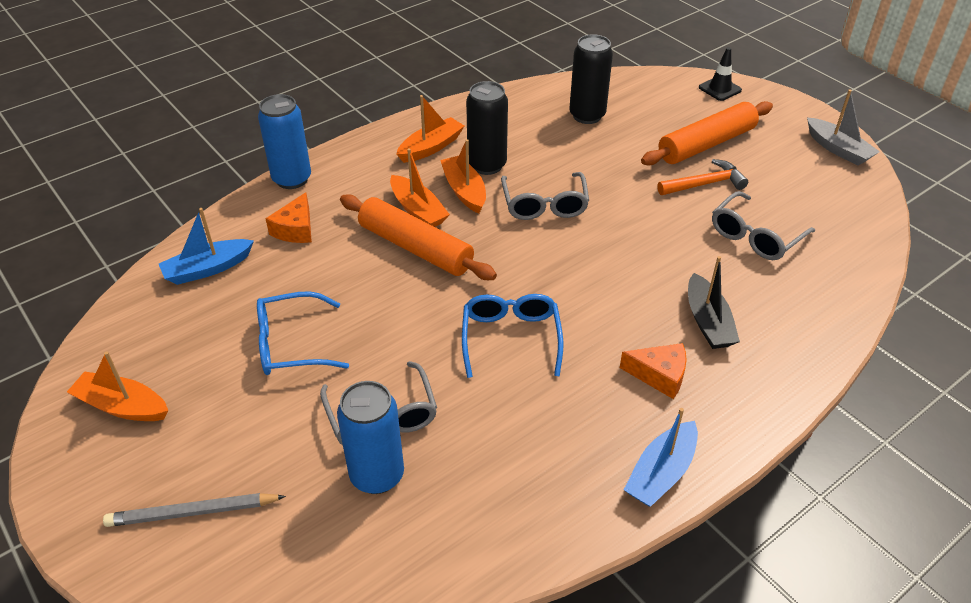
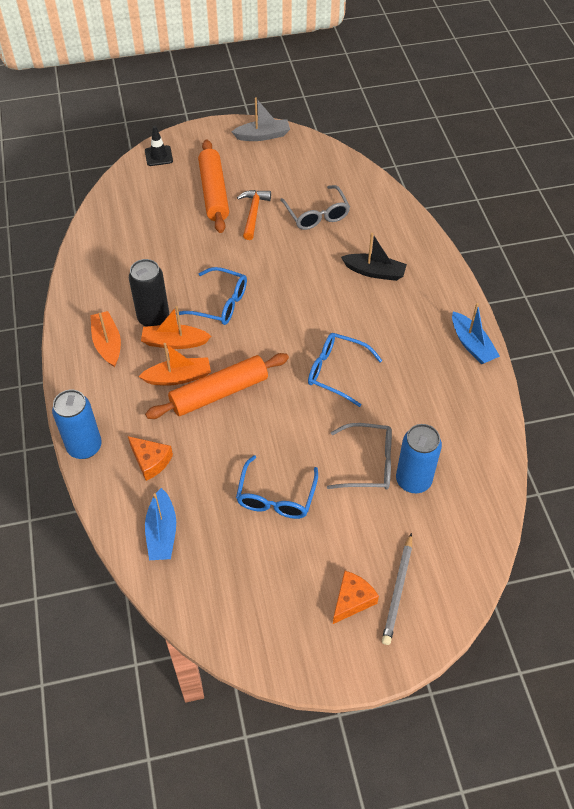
camera: 65 degrees left, 10 degrees up
(122, 406) = (282, 618): orange boat -> none
(544, 205) = (220, 303): grey glasses -> blue glasses
(587, 115) = (136, 238): black can -> none
(659, 375) = (404, 313): orange cheese -> orange cheese (352, 600)

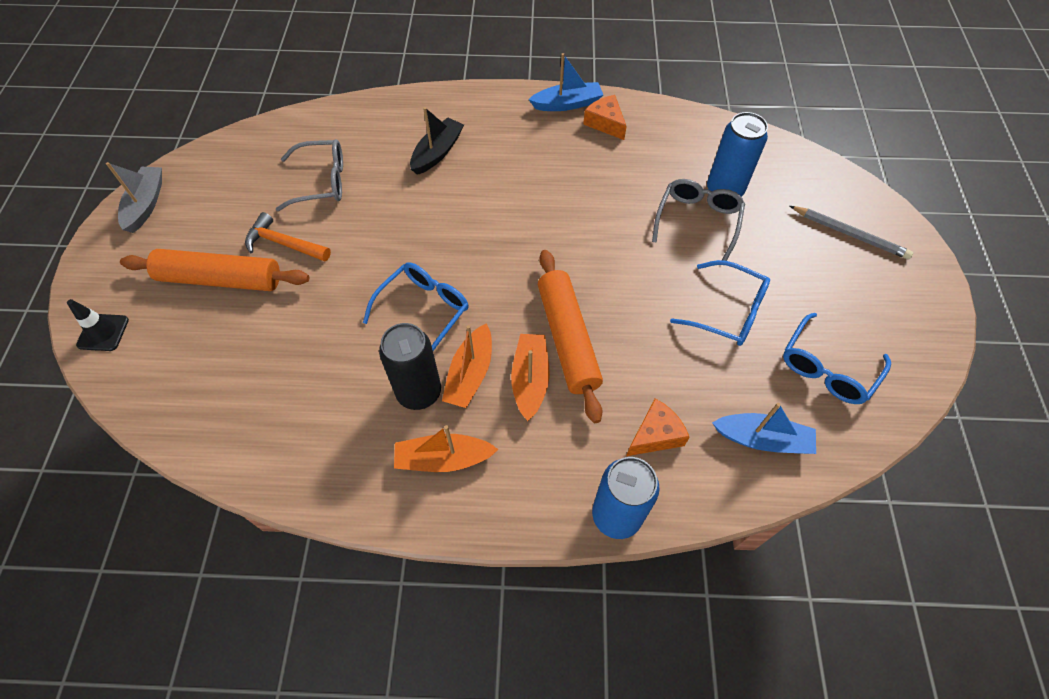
camera: 75 degrees left, 5 degrees up
(336, 372) = (569, 219): blue glasses -> blue glasses (827, 368)
(352, 600) = (859, 273): orange cheese -> orange cheese (605, 123)

